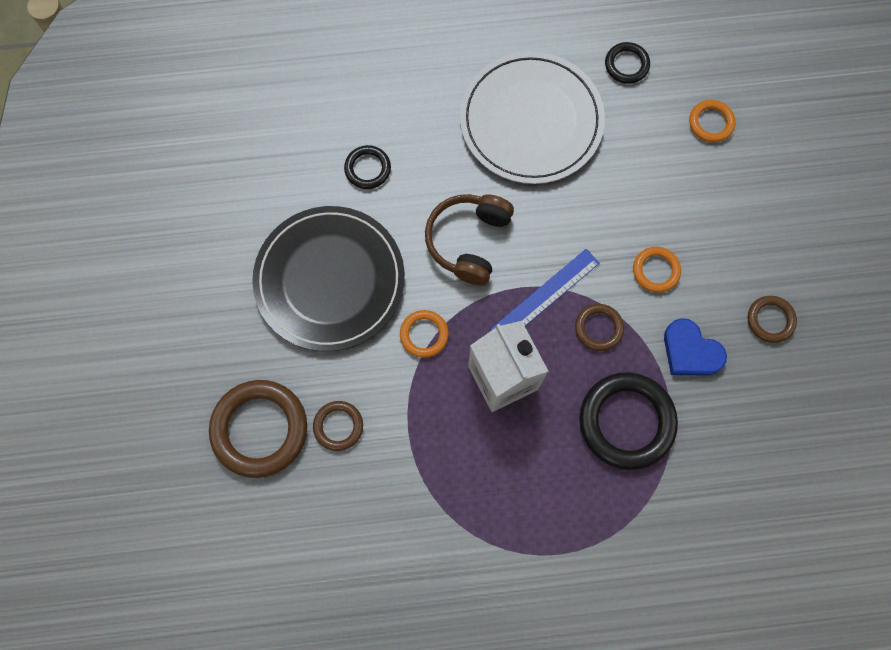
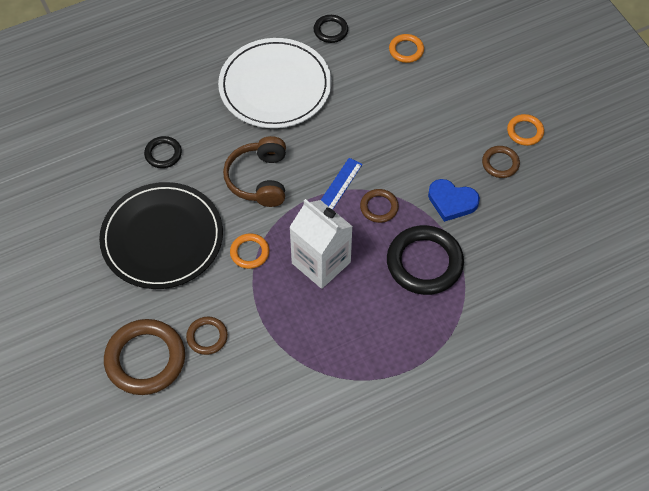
camera: 20 degrees left, 15 degrees down
(656, 270) = (405, 156): orange ring -> orange ring (525, 131)

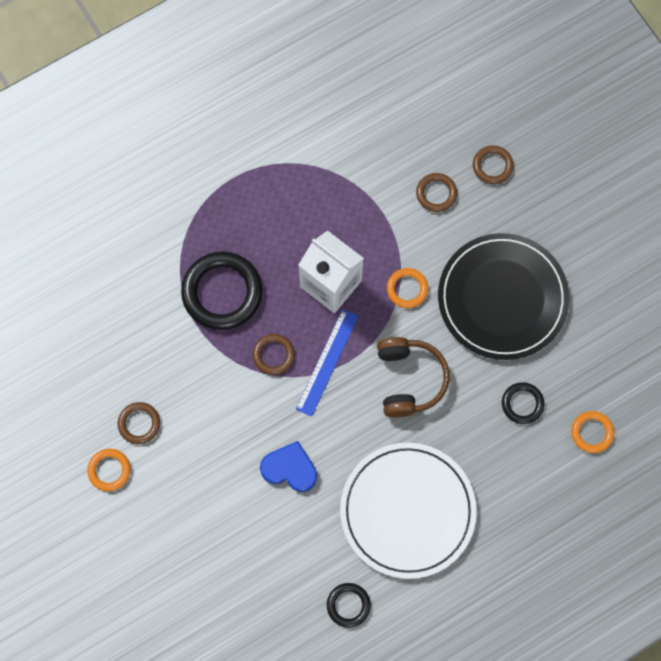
camera: 175 degrees right, 15 degrees up
(145, 359) = (492, 166): brown ring -> brown ring, size x0.51
(406, 50) = (252, 581): orange ring -> orange ring (592, 432)
(452, 202) = (194, 369): blue heart -> blue heart (290, 468)

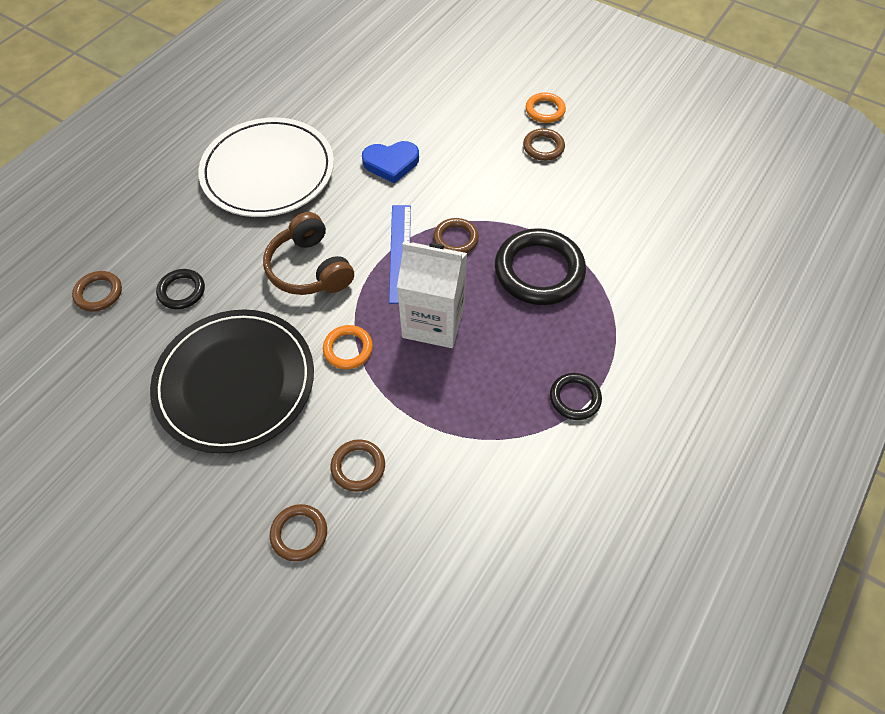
camera: 155 degrees right, 15 degrees down
(348, 605) = (294, 98): black ring -> black ring (575, 398)
(592, 432) = (99, 293): orange ring -> brown ring

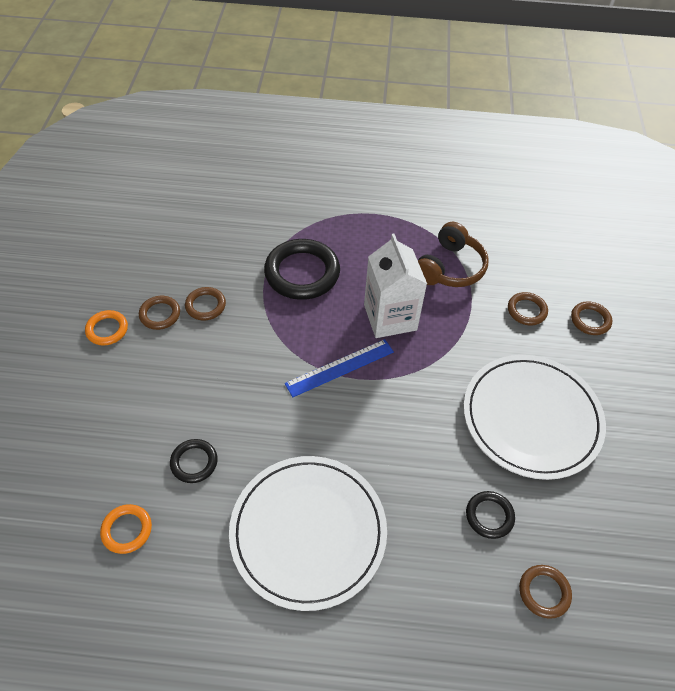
camera: 120 degrees left, 5 degrees down
(235, 382) = (531, 418): black plate -> white plate
(310, 268) = (398, 425): brown headphones -> brown headphones (449, 267)
(348, 349) = (450, 359): orange ring -> orange ring (127, 530)
(391, 163) = (239, 423): blue heart -> none
(456, 239) = (302, 335): brown ring -> brown ring (205, 305)
(575, 398) = (394, 223): black ring -> black ring (194, 462)

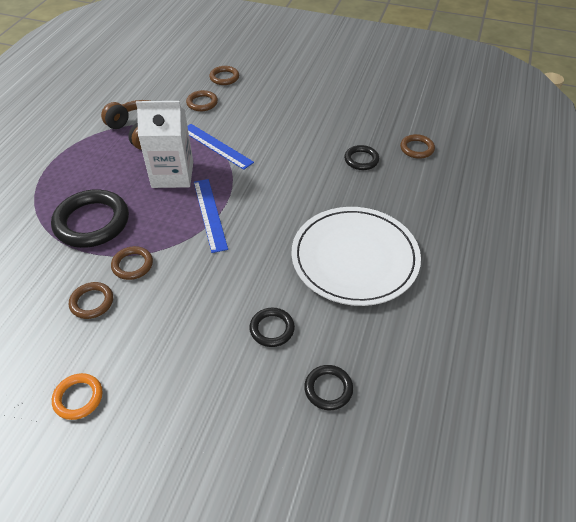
camera: 75 degrees left, 5 degrees down
(127, 530) = (328, 389): orange ring -> black ring
(160, 314) = (83, 344): brown ring -> brown ring (132, 265)
(453, 345) = (216, 146): none -> blue ruler
(531, 418) = (292, 123): white plate -> none

